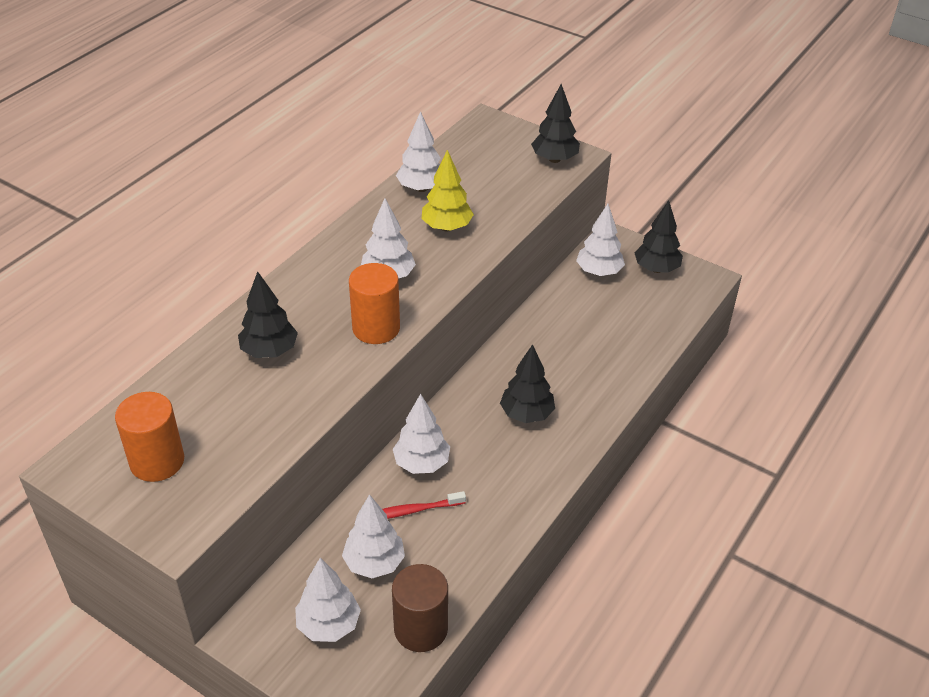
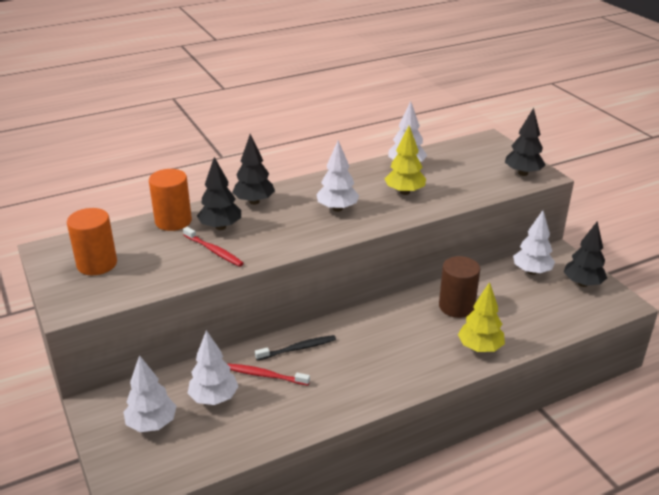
camera: 30 degrees right, 10 degrees down
(290, 387) = (214, 251): none -> red toothbrush
(376, 328) = (302, 235): orange cylinder -> orange cylinder (173, 221)
(421, 463) = (298, 348): white tree -> black toothbrush
(421, 629) = (210, 454): brown cylinder -> brown cylinder (456, 306)
(526, 414) = (400, 345): black tree -> black tree (254, 202)
(606, 385) = (480, 348): none -> yellow tree

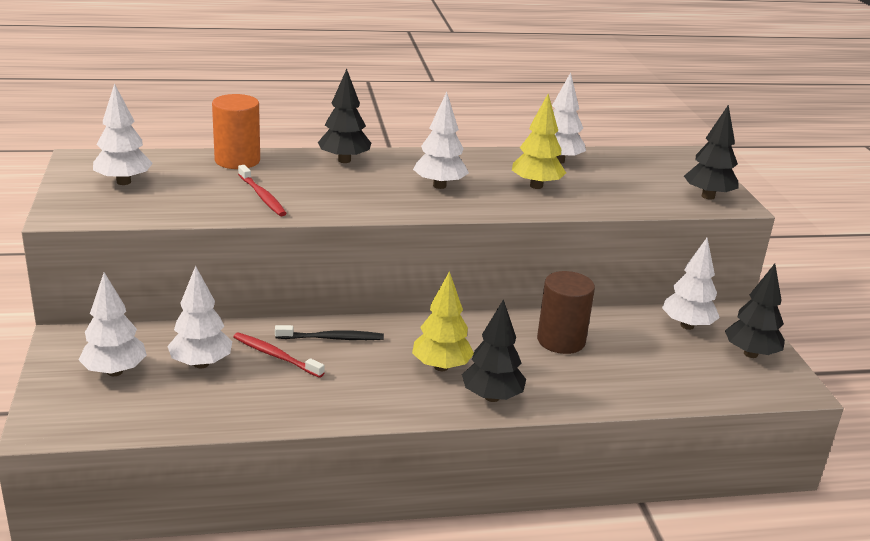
camera: 15 degrees right, 5 degrees down
(97, 264) = (123, 182): orange cylinder -> white tree
(220, 227) = (287, 176): black tree -> black tree (492, 397)
(480, 348) = (563, 391): yellow tree -> yellow tree (441, 367)

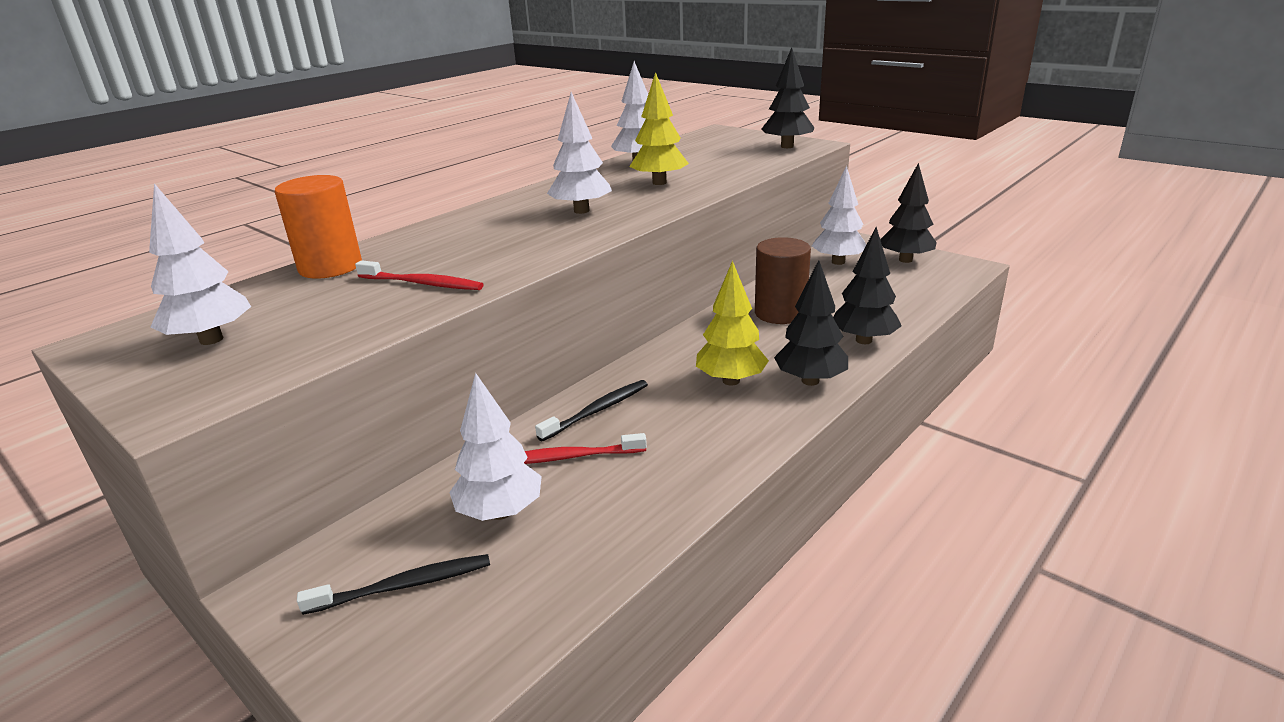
camera: 35 degrees left, 0 degrees up
(115, 371) = (404, 585): white tree -> black toothbrush
(344, 160) = (451, 226): black tree -> black tree (863, 340)

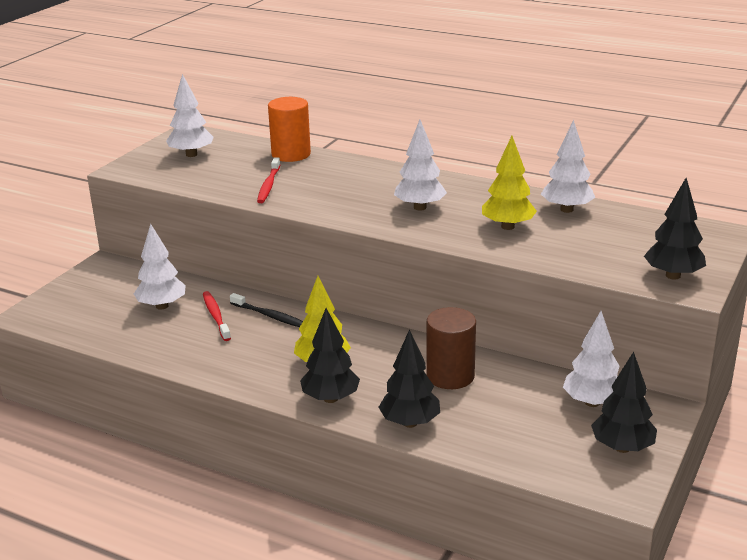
camera: 75 degrees right, 0 degrees up
(404, 585) = (105, 294): black toothbrush -> none

